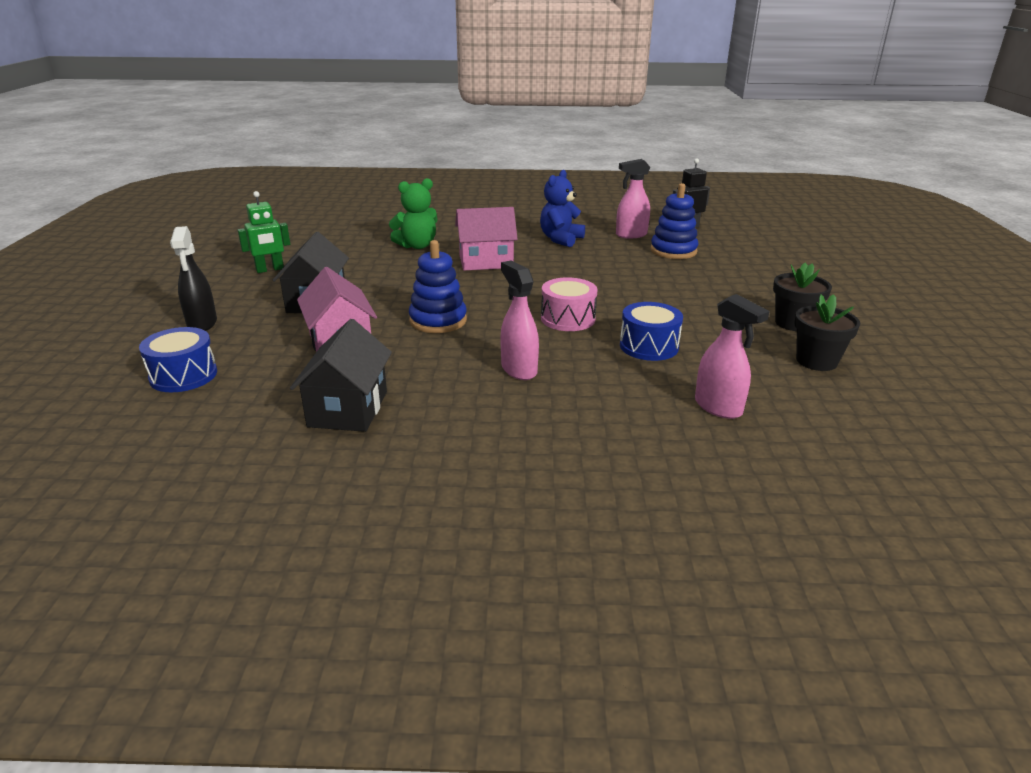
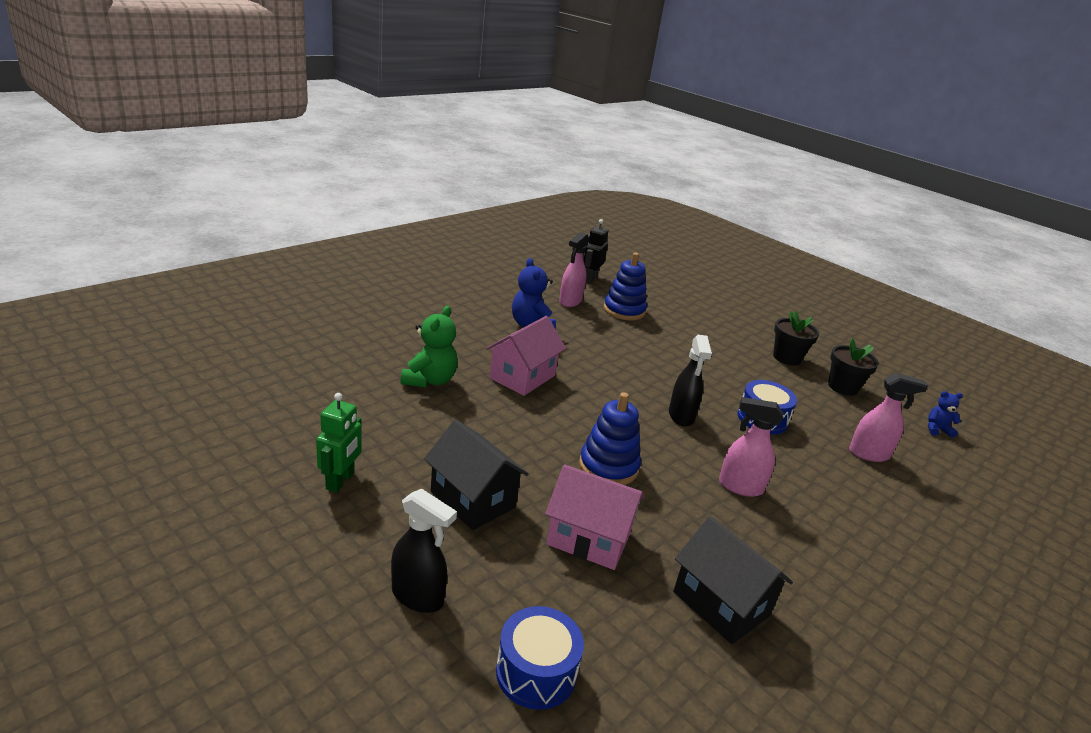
camera: 50 degrees left, 0 degrees up
(568, 319) = (681, 416): pink drum -> black spray bottle
(877, 430) = (937, 429): none -> blue teddy bear

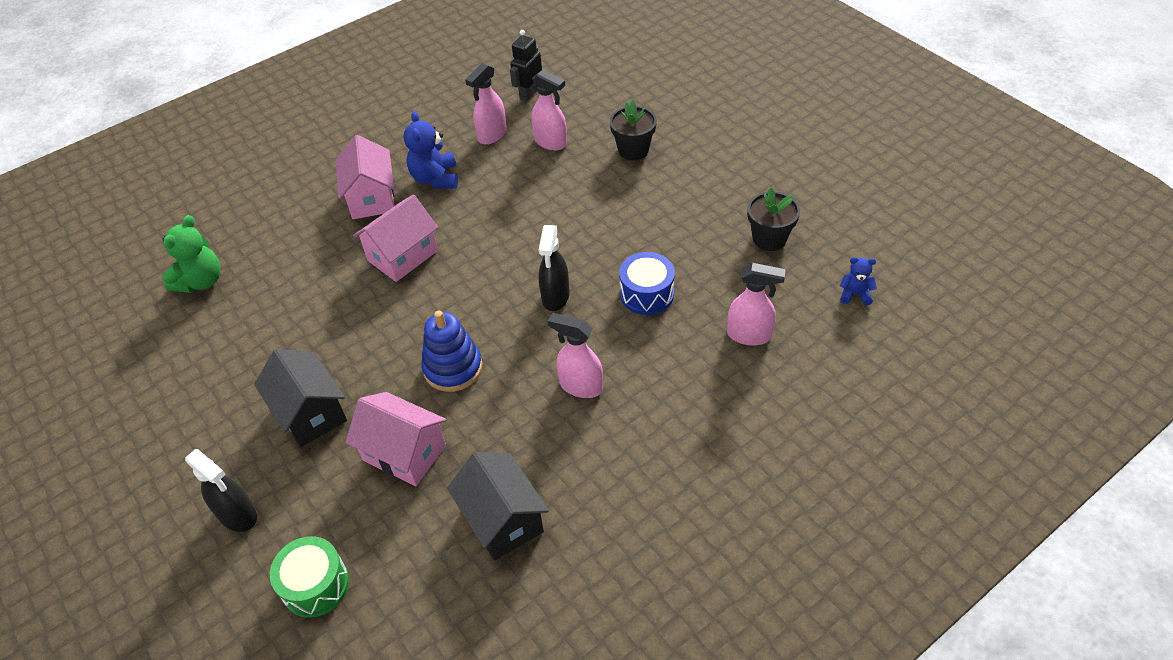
camera: 15 degrees right, 20 degrees up
(340, 481) = (198, 398): green robot -> none
(429, 380) = (306, 269): green teddy bear -> green teddy bear (201, 281)
(477, 334) = (372, 198): none -> pink house
(536, 672) = (315, 585): blue drum -> green drum
(624, 310) = (551, 142): blue stacking toy -> pink spray bottle
(787, 358) = (721, 198): black flower pot -> black flower pot (633, 150)

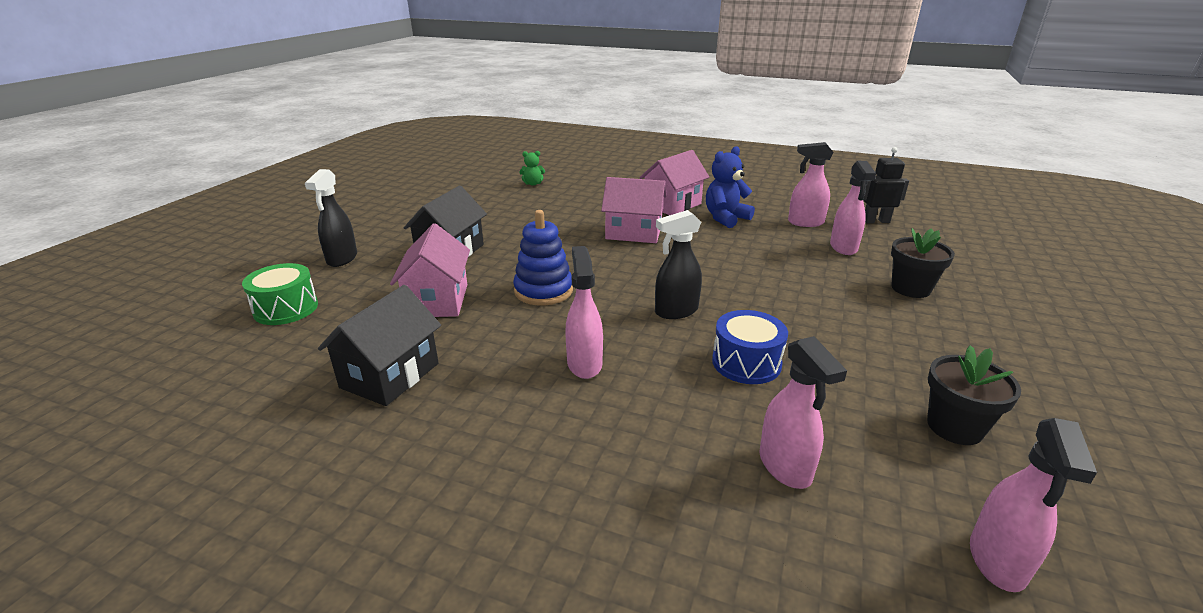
camera: 55 degrees right, 20 degrees down
(201, 281) = (533, 184): green teddy bear -> green teddy bear, size x0.57
(855, 294) = (997, 561): blue teddy bear -> pink spray bottle

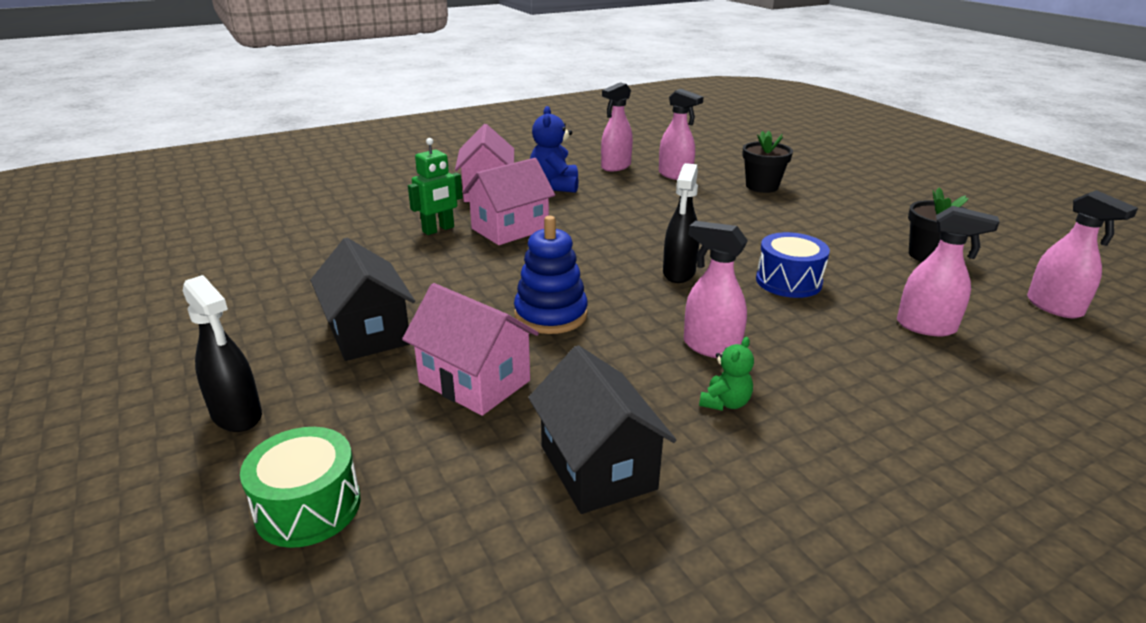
camera: 50 degrees left, 0 degrees up
(533, 184) = (292, 225): green teddy bear -> green teddy bear (725, 403)
(594, 215) = (438, 229): none -> green robot
(876, 221) = (654, 148): black robot -> none

